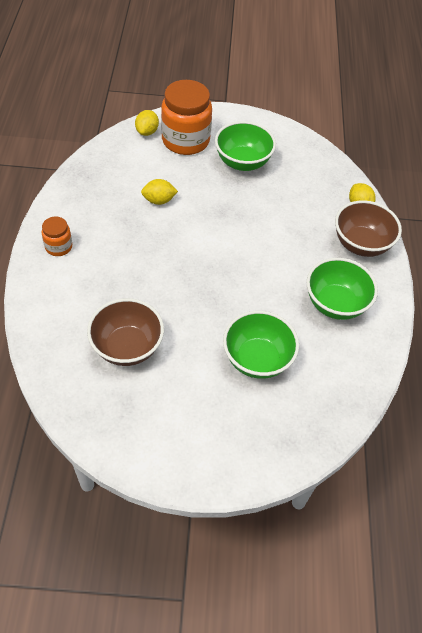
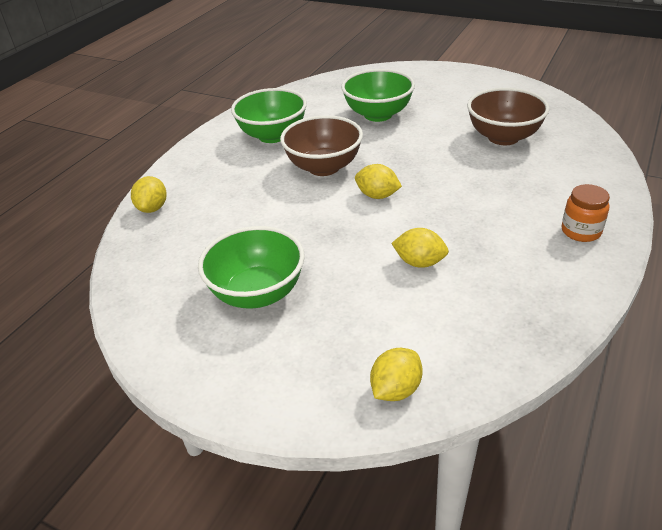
camera: 150 degrees left, 15 degrees down
(185, 140) = (329, 353): orange jar -> none
(209, 250) = (377, 195): none -> yellow lemon
(361, 244) = (195, 173): brown bowl -> brown bowl (323, 167)

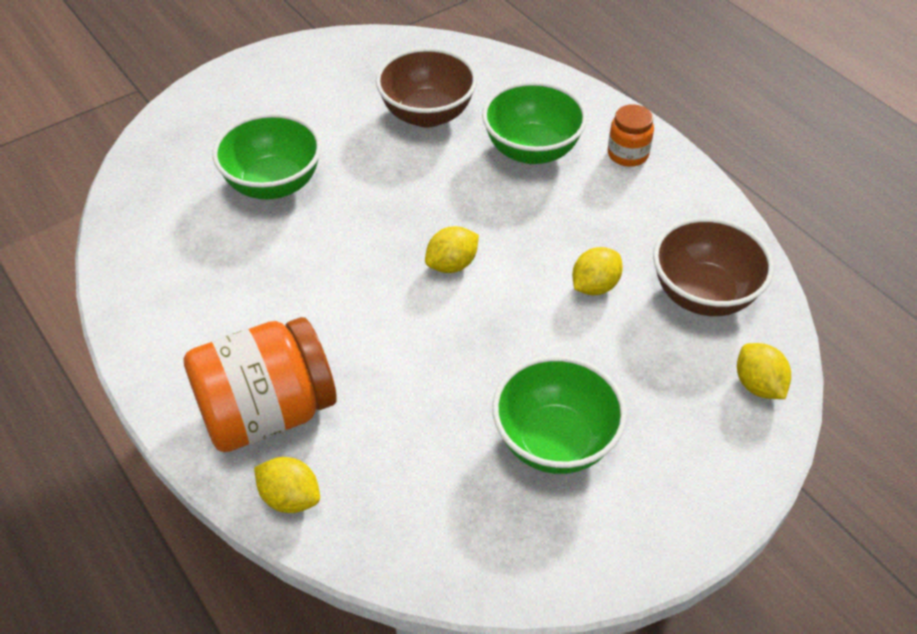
camera: 65 degrees left, 10 degrees up
(207, 178) = (267, 413): none -> orange jar
(272, 135) = (220, 304): green bowl -> green bowl (532, 150)
(323, 167) = (349, 285): brown bowl -> brown bowl (703, 294)

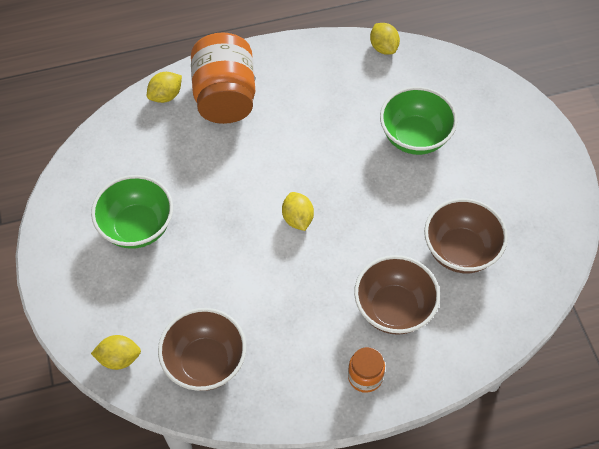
camera: 110 degrees right, 10 degrees up
(532, 150) = (394, 309): green bowl -> brown bowl
(594, 286) = (242, 296): yellow lemon -> yellow lemon (383, 47)

